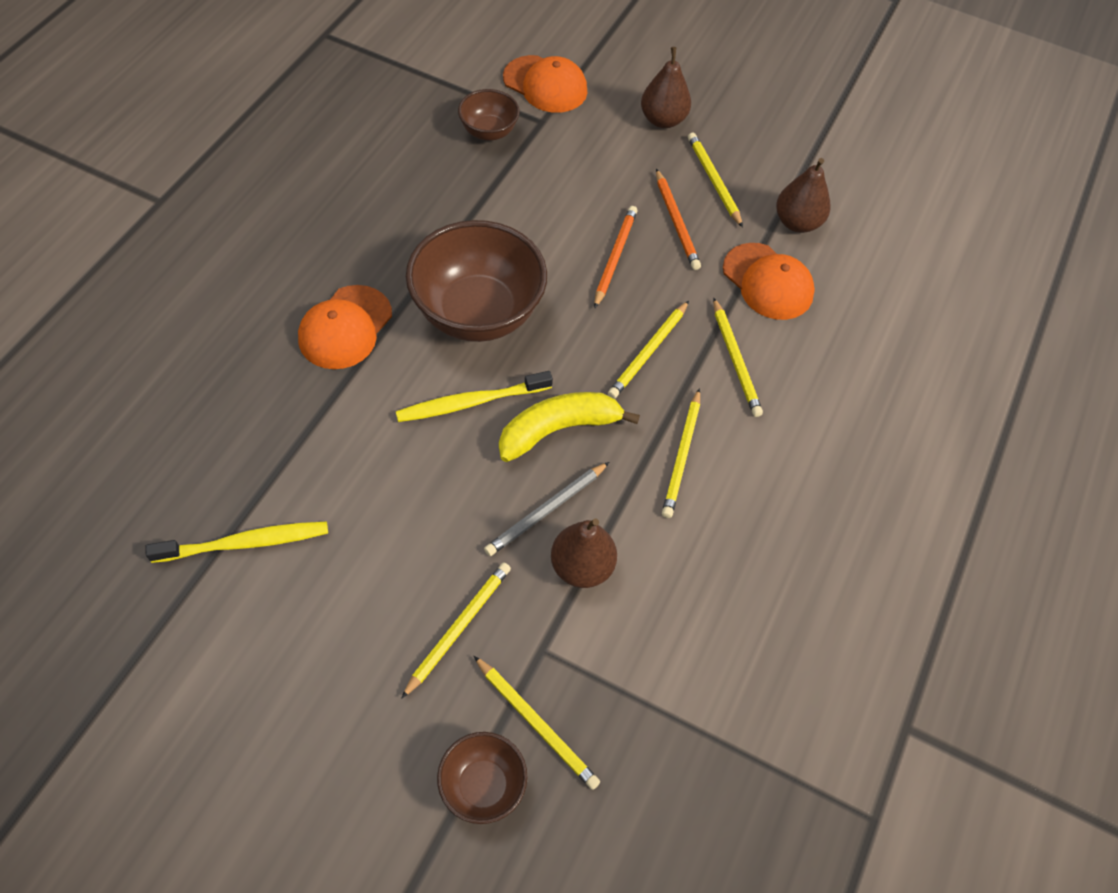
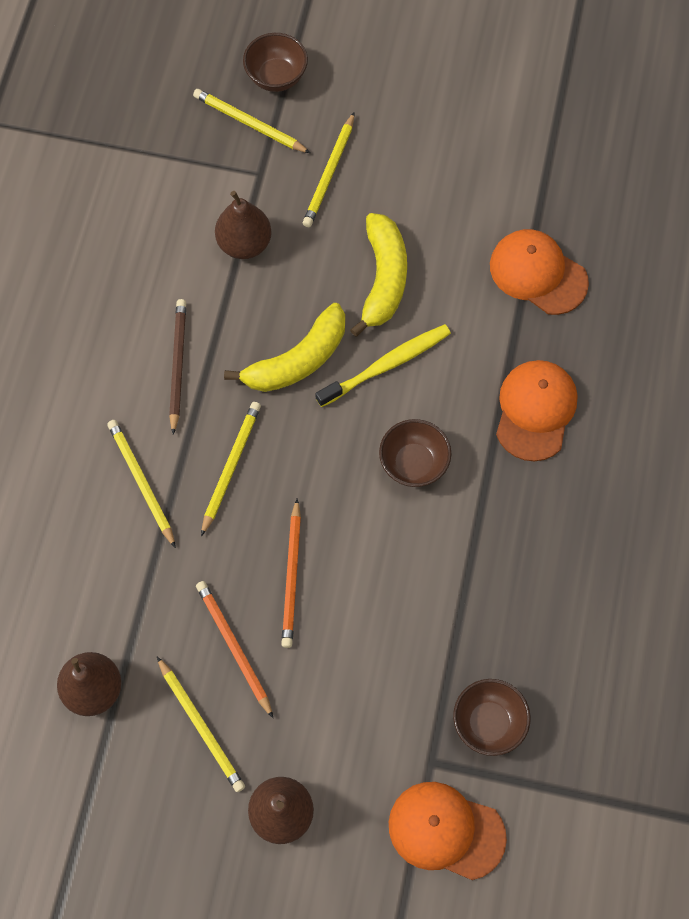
camera: 170 degrees right, 10 degrees up
(245, 543) = (524, 193): yellow toothbrush -> none
(442, 488) = (383, 279): none -> yellow banana
(477, 313) = (413, 464): brown bowl -> brown bowl, size x0.50
(546, 511) = (287, 282): grey pencil -> none
(682, 455) = (177, 365): yellow pencil -> brown pencil
(768, 282) = (119, 592): orange cap -> orange cap (538, 273)

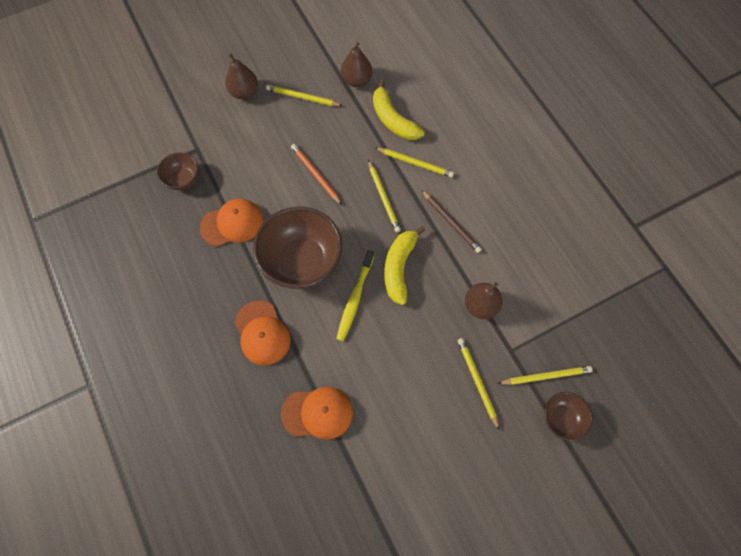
camera: 140 degrees right, 0 degrees up
(234, 647) = (315, 132): orange pencil -> none
(383, 279) = (395, 343): yellow banana -> yellow banana (393, 119)
(413, 464) = (302, 261): brown bowl -> brown bowl, size x1.98
(446, 830) = (172, 130): orange cap -> orange cap (232, 223)

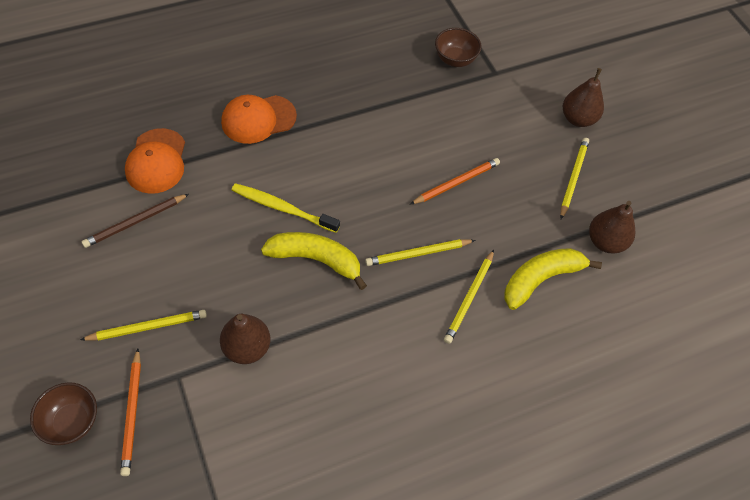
camera: 90 degrees right, 10 degrees down
(232, 223) = (395, 99): orange cap -> none
(302, 261) = (339, 160): brown bowl -> none
(451, 222) = (373, 330): brown pencil -> brown pencil (135, 222)
(545, 376) = (132, 413): yellow pencil -> orange pencil

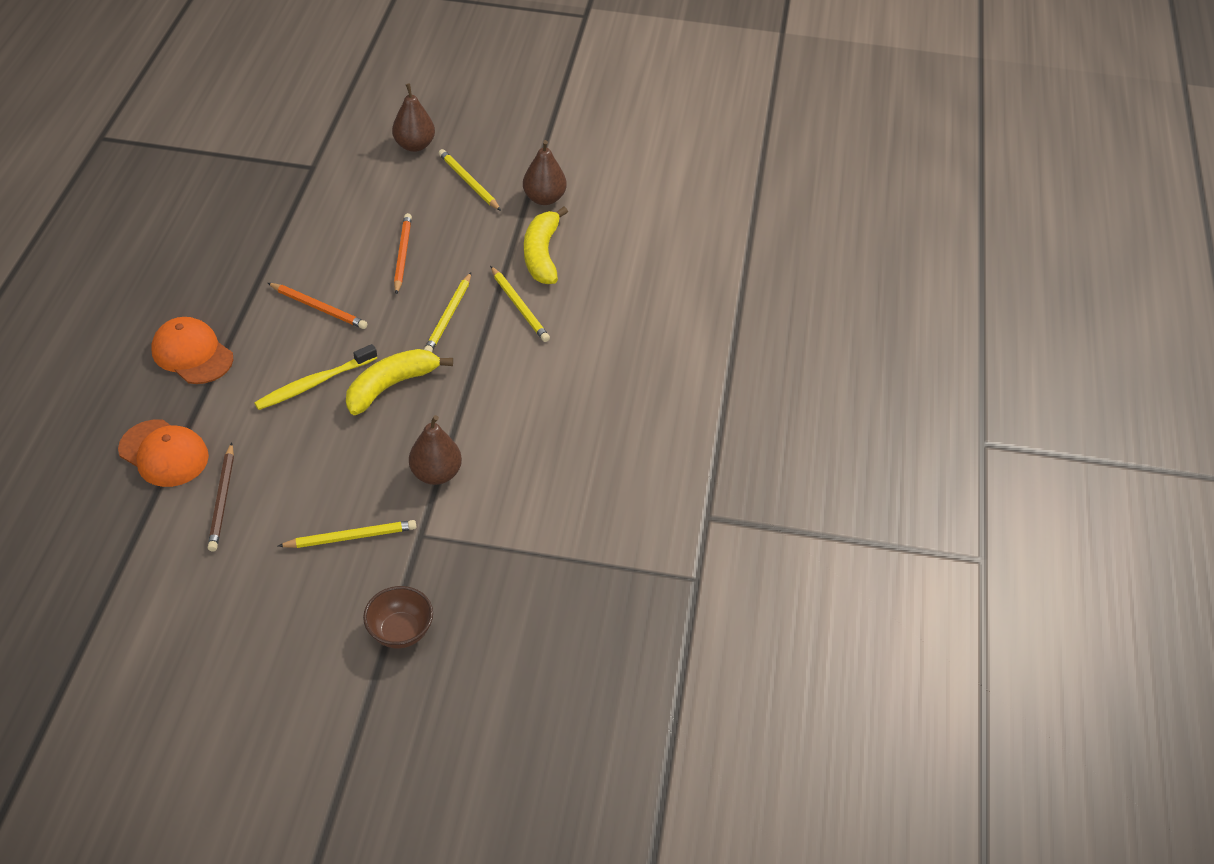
camera: 55 degrees left, 10 degrees down
(132, 413) = (430, 582): orange pencil -> orange pencil (319, 307)
(147, 327) = (350, 537): yellow pencil -> yellow pencil turned 60 degrees clockwise
(258, 119) = (192, 354): orange cap -> orange cap turned 120 degrees clockwise
(455, 59) = (269, 184): brown bowl -> none

